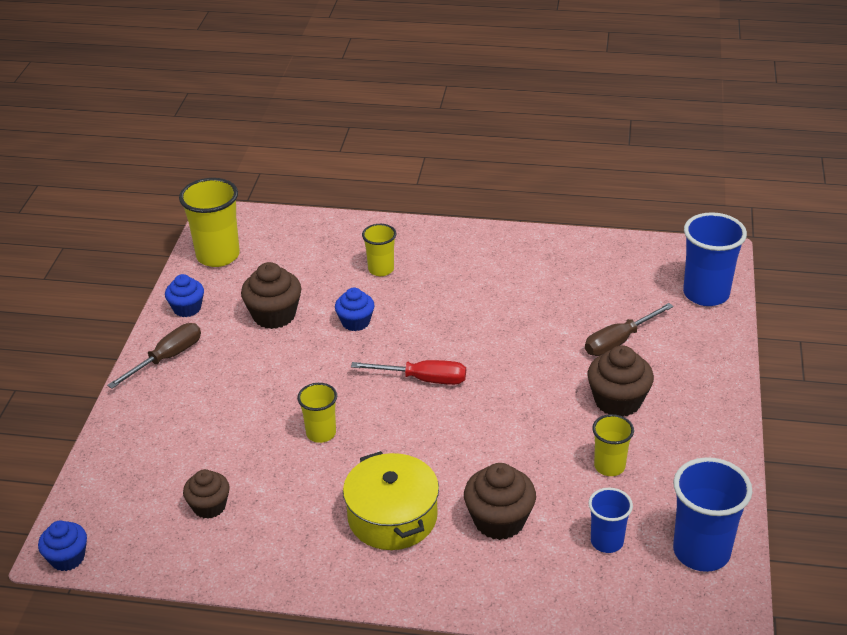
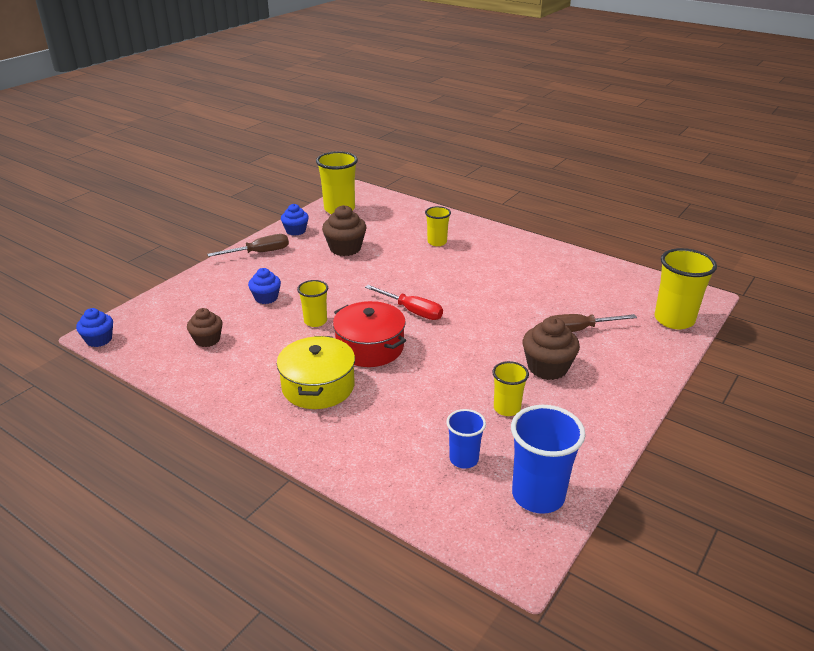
camera: 25 degrees right, 5 degrees down
(355, 322) = (394, 266): blue cupcake -> blue cupcake (266, 298)
(412, 445) = (370, 347): none -> red pot
(499, 520) = (392, 415): brown cupcake -> none
(706, 294) = (674, 320): blue cup -> yellow cup

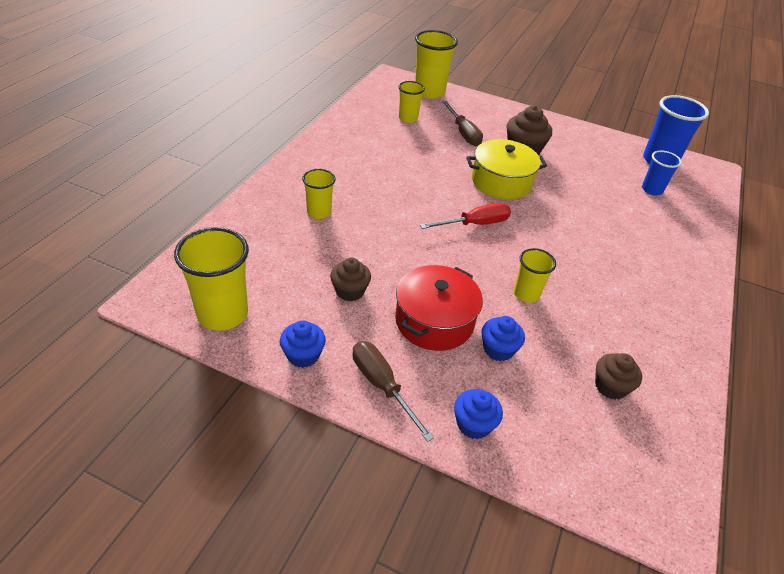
camera: 105 degrees left, 10 degrees up
(99, 340) = (681, 521): blue cupcake -> blue cupcake (473, 424)
(318, 386) = (627, 275): yellow pot -> yellow pot (501, 182)
(345, 248) = (350, 291): brown cupcake -> brown cupcake, size x0.66
(370, 347) = (550, 248): red pot -> red pot (434, 321)
(412, 311) = (475, 224): red screwdriver -> red screwdriver turned 45 degrees clockwise
(507, 408) = (585, 170): yellow cup -> yellow cup (408, 118)

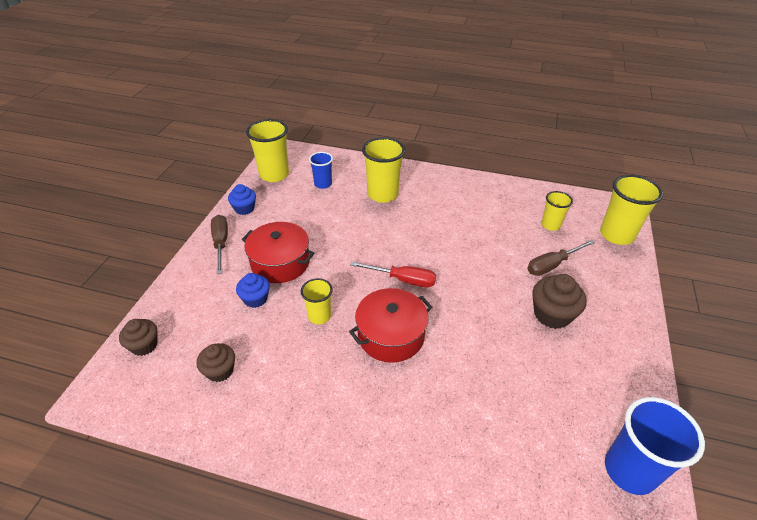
camera: 85 degrees right, 0 degrees up
(319, 212) = (382, 194): yellow cup -> yellow cup, size x1.71
(350, 291) = (303, 219): brown cupcake -> brown cupcake (144, 345)
(382, 386) = (221, 243): brown screwdriver -> brown screwdriver turned 60 degrees counterclockwise
(473, 424) = (189, 288): blue cupcake -> none
(475, 224) = (403, 280): red screwdriver -> red screwdriver turned 45 degrees counterclockwise
(501, 182) = (479, 297): yellow pot -> none
(551, 246) = (391, 335): none -> red pot
(652, 190) = (544, 448): blue cup -> blue cup (323, 184)

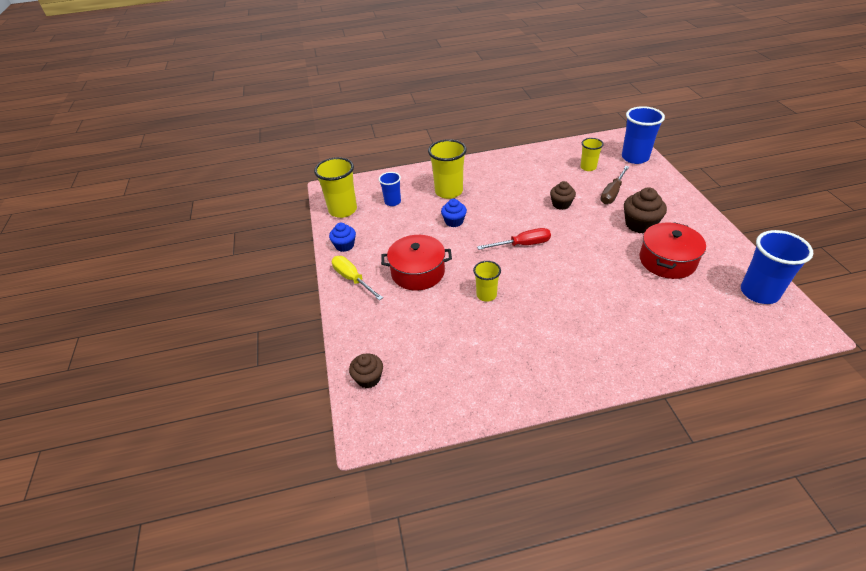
camera: 25 degrees left, 0 degrees up
(220, 371) = (449, 365): brown cupcake -> brown cupcake (561, 204)
(221, 243) = (352, 279): brown screwdriver -> yellow screwdriver
(255, 299) = (425, 305): blue cupcake -> blue cupcake (454, 221)
(391, 335) = (549, 284): red pot -> red pot (667, 261)
(616, 235) = (635, 157): yellow cup -> blue cup

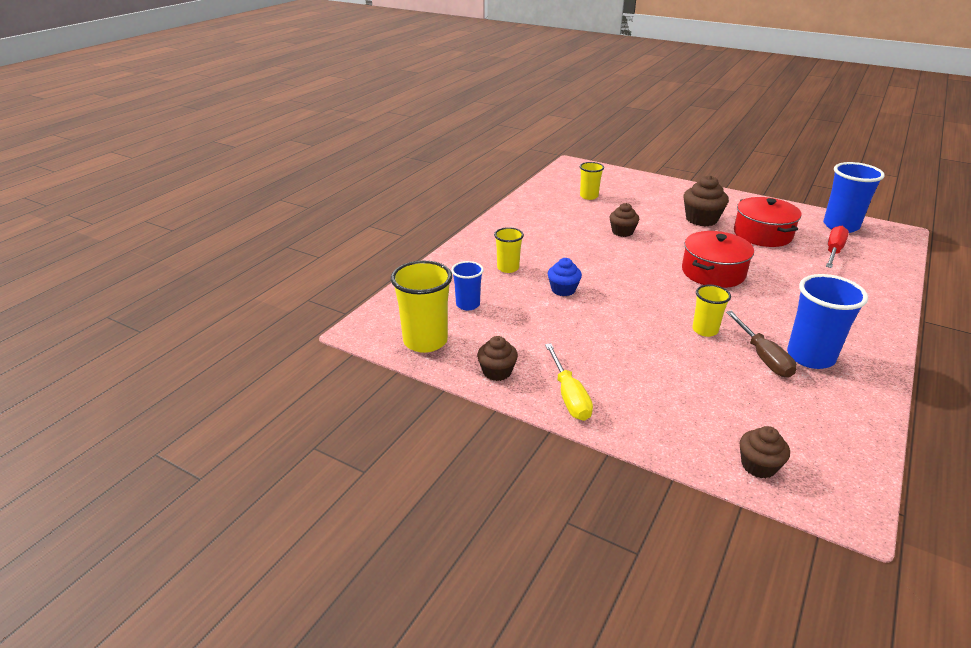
camera: 50 degrees left, 10 degrees down
(344, 245) = (497, 372): blue cupcake -> brown cupcake
(352, 279) = (569, 396): yellow screwdriver -> yellow screwdriver turned 105 degrees counterclockwise
(418, 272) = (616, 349): red pot -> red pot (713, 272)
(449, 191) = (508, 268): yellow cup -> yellow cup, size x0.59
(522, 245) = (654, 276): red screwdriver -> red screwdriver (833, 251)
(612, 193) = (642, 207): brown screwdriver -> brown screwdriver (763, 357)
(635, 157) = (609, 175): blue cup -> blue cup (810, 357)

